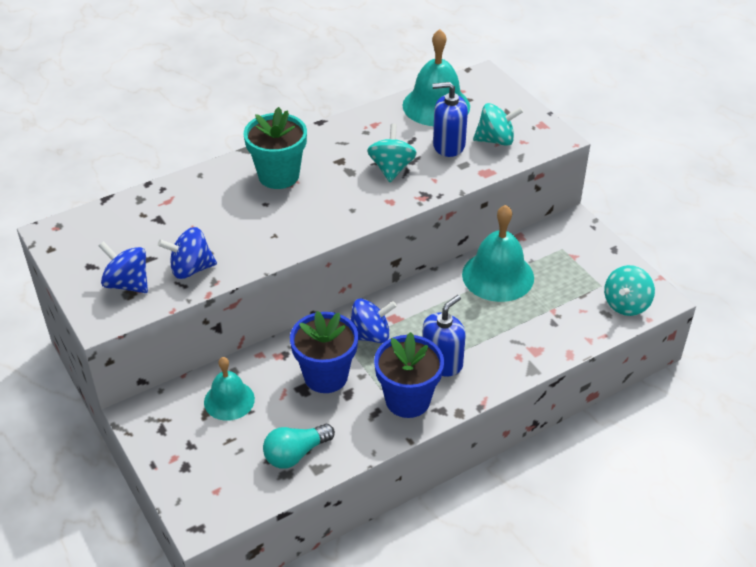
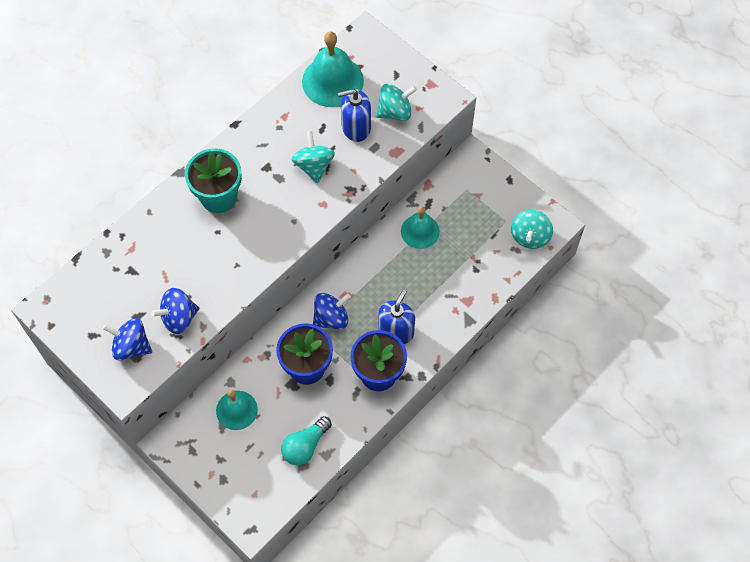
camera: 15 degrees left, 20 degrees up
(498, 276) = (420, 231): turquoise bell -> turquoise bell, size x0.63

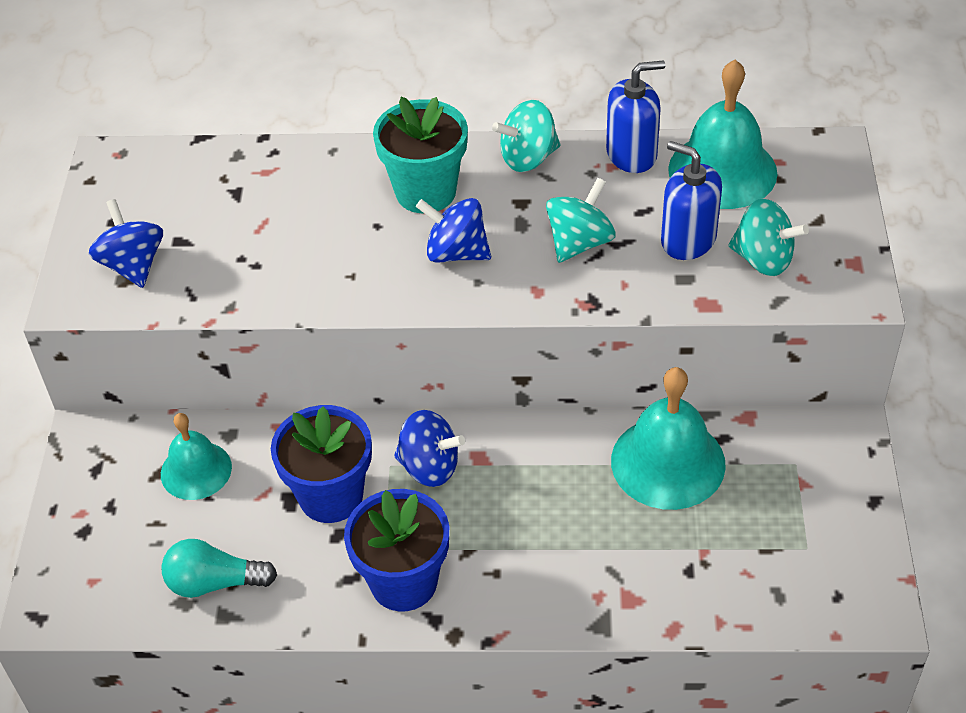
camera: 50 degrees right, 15 degrees down
(179, 318) = (217, 278): blue spinning top -> blue spinning top (456, 252)
(396, 331) = (489, 552): blue soap dispenser -> blue soap dispenser (631, 154)
(420, 231) = (668, 462): turquoise bell -> turquoise bell, size x1.58
(530, 236) = (819, 596): turquoise spinning top -> turquoise spinning top (528, 158)

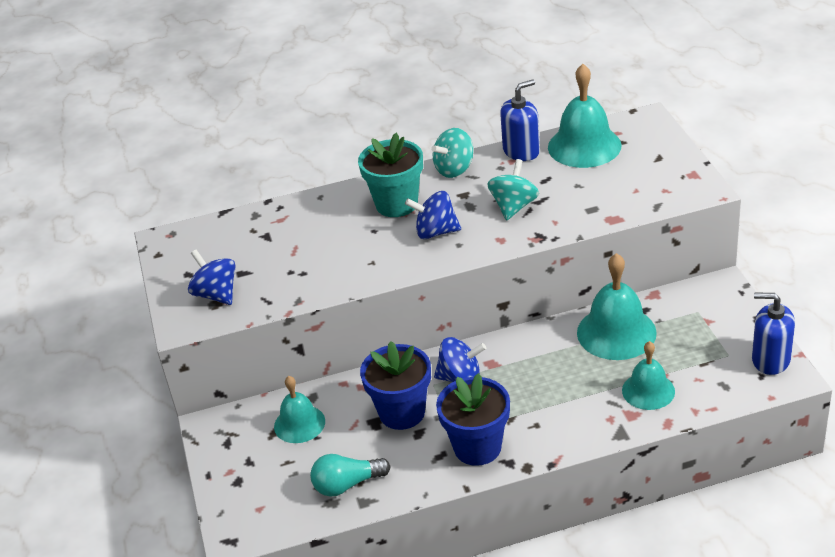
camera: 15 degrees left, 10 degrees down
(669, 569) = (648, 391): none -> turquoise bell
(688, 240) = (582, 188): blue soap dispenser -> blue soap dispenser (770, 360)
(763, 259) = (635, 186): turquoise spinning top -> none

